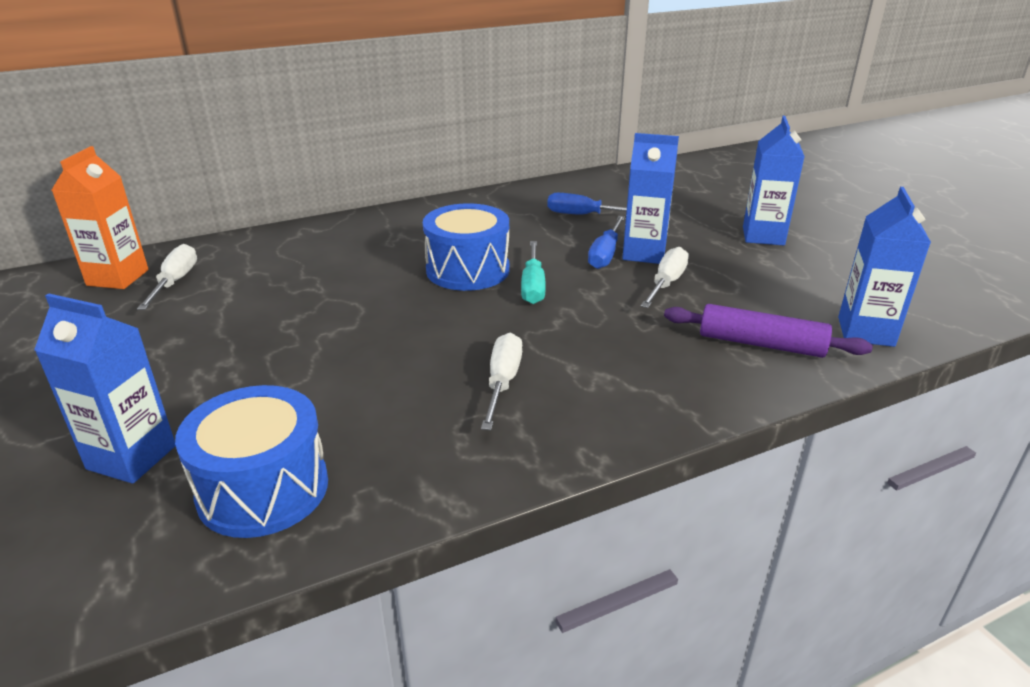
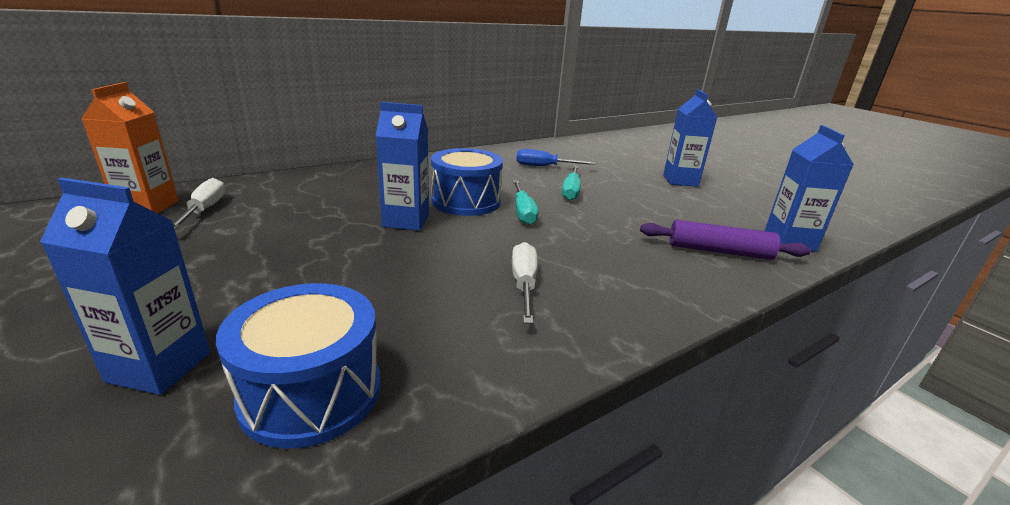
camera: 10 degrees left, 5 degrees down
(605, 254) = (571, 191): blue screwdriver -> turquoise screwdriver
(644, 253) = (600, 191): blue carton -> blue carton (406, 221)
(666, 283) = (626, 210): white screwdriver -> none

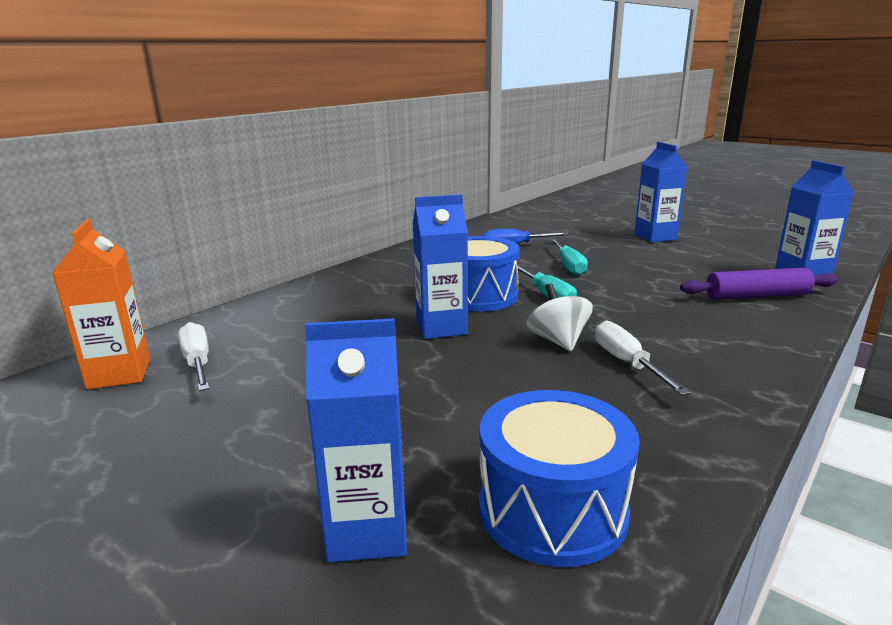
camera: 15 degrees left, 5 degrees down
(486, 252) = (558, 341): none -> white spinning top

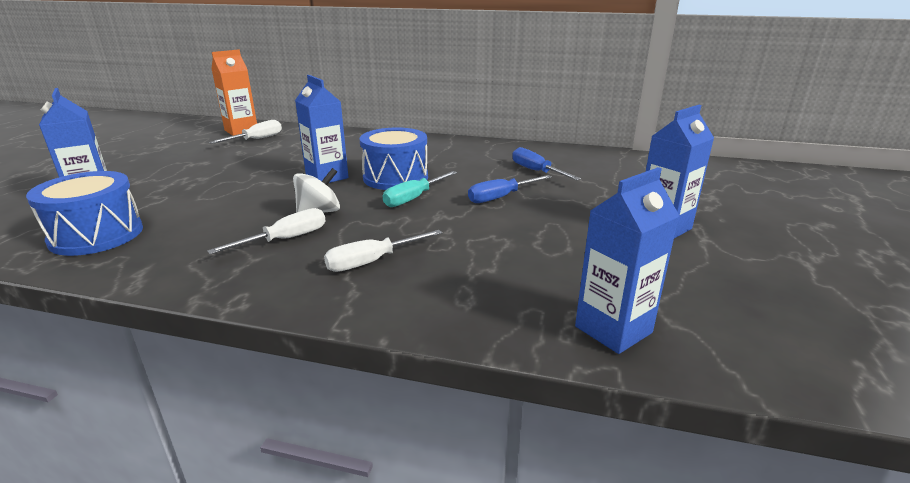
camera: 65 degrees right, 5 degrees up
(568, 266) = (501, 197): turquoise screwdriver -> blue screwdriver
(693, 328) = (372, 262): none -> white screwdriver
(757, 296) = (494, 294): purple rolling pin -> none

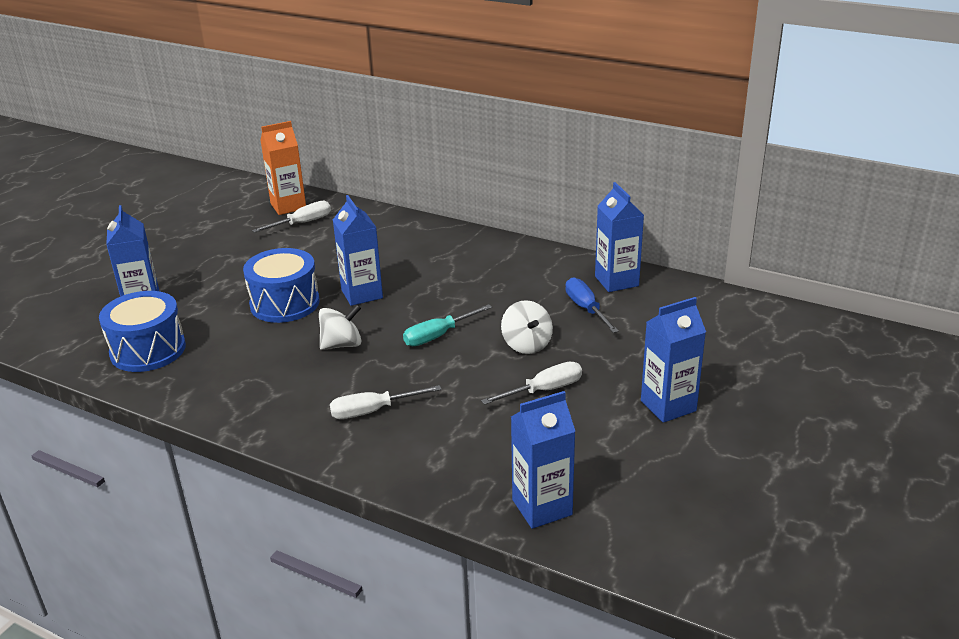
camera: 15 degrees right, 5 degrees up
(285, 239) = (305, 375): white screwdriver -> white screwdriver (544, 390)
(395, 177) = (431, 302): blue drum -> blue drum (285, 303)
(501, 197) = (526, 344): blue screwdriver -> white spinning top
(548, 154) = (616, 281): none -> blue carton

